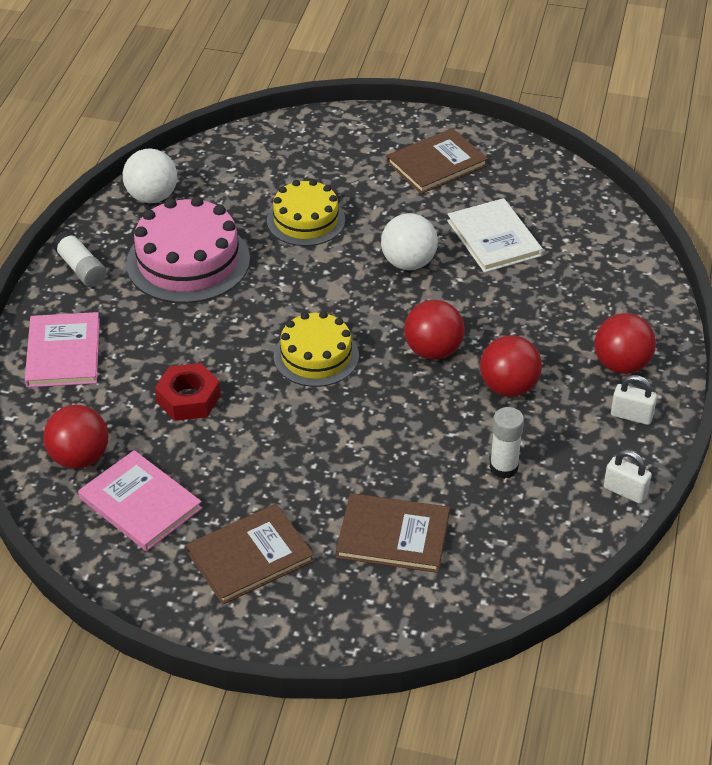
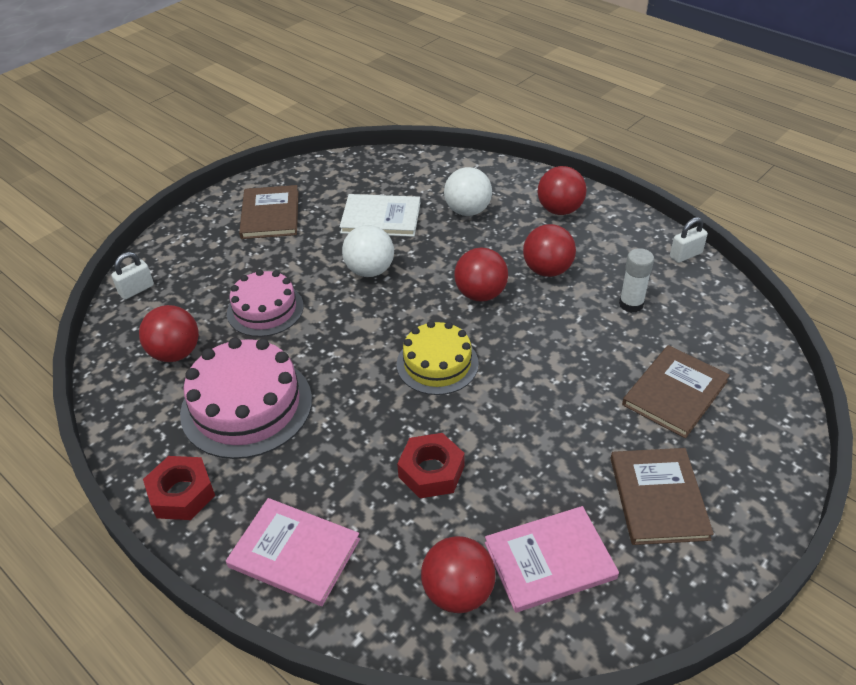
camera: 60 degrees left, 0 degrees up
(81, 268) = (182, 494): white glue stick -> red nut
(152, 197) = (132, 400): white ball -> white ball (467, 211)
(217, 194) = (175, 353): none -> red ball
(306, 220) = (265, 309): yellow cake -> pink cake
(631, 416) = (613, 224): white padlock -> white padlock (136, 290)

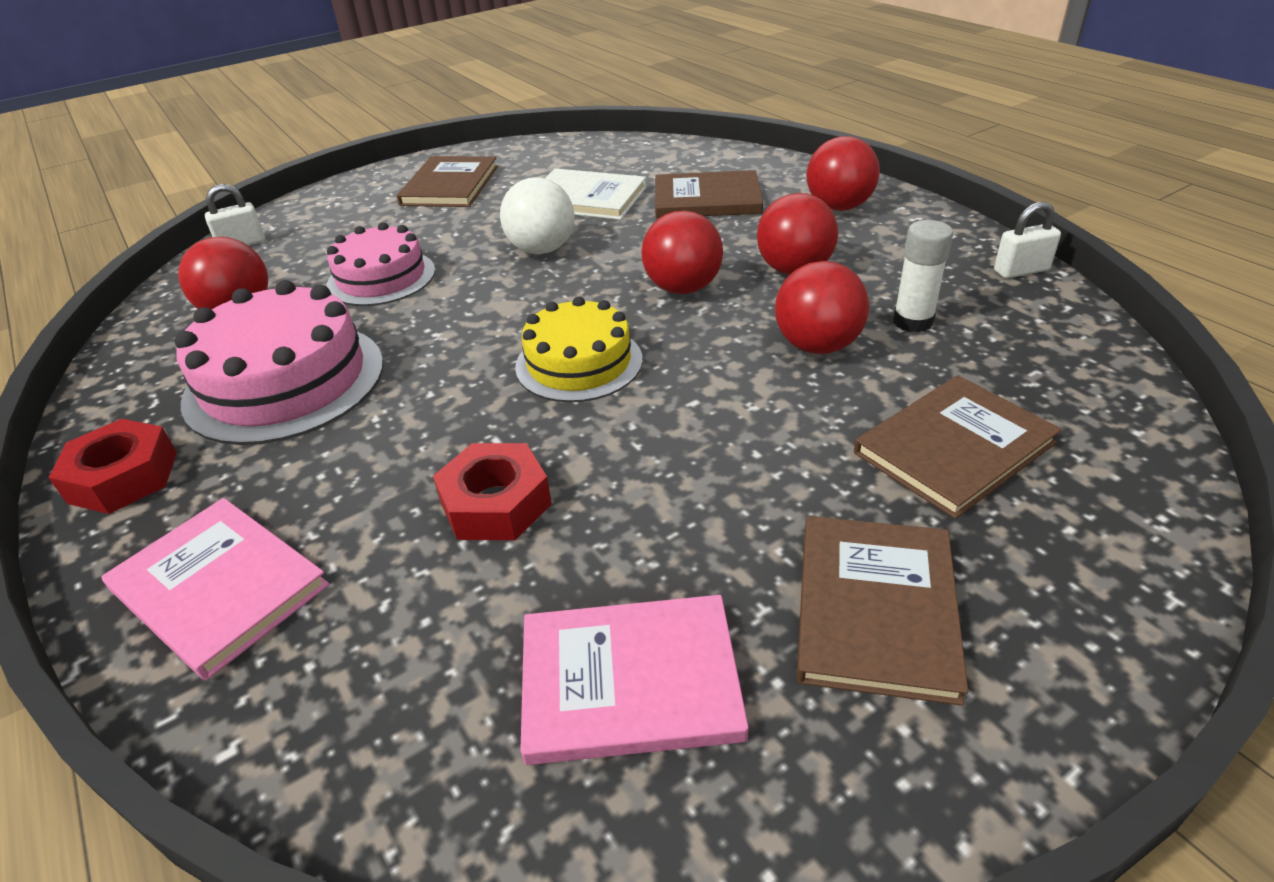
camera: 15 degrees right, 5 degrees down
(458, 592) = (440, 704): red ball -> red ball (817, 346)
(467, 211) = (707, 199): white ball -> brown book

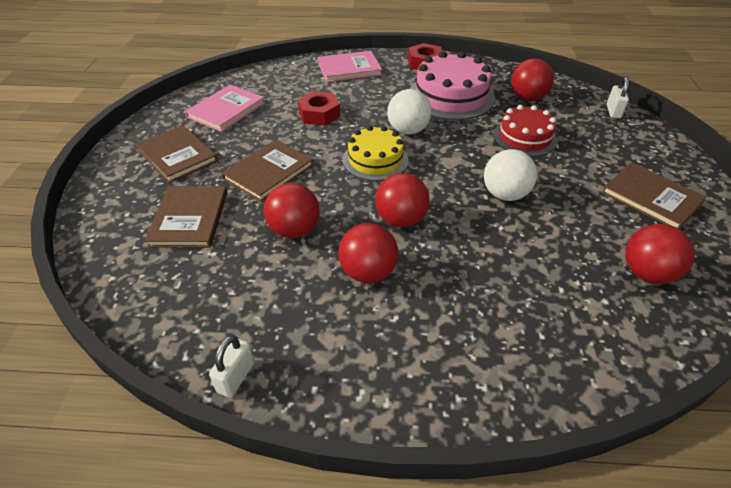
camera: 125 degrees right, 5 degrees up
(381, 278) = (524, 137): pink cake -> red cake
(456, 373) = (408, 130): none -> white ball
(587, 198) = (571, 245): white book -> none
(707, 199) = (513, 300): brown book -> brown book (268, 172)
(839, 207) = (425, 363): red ball -> red ball (647, 273)
(913, 321) = (265, 278): white glue stick -> none

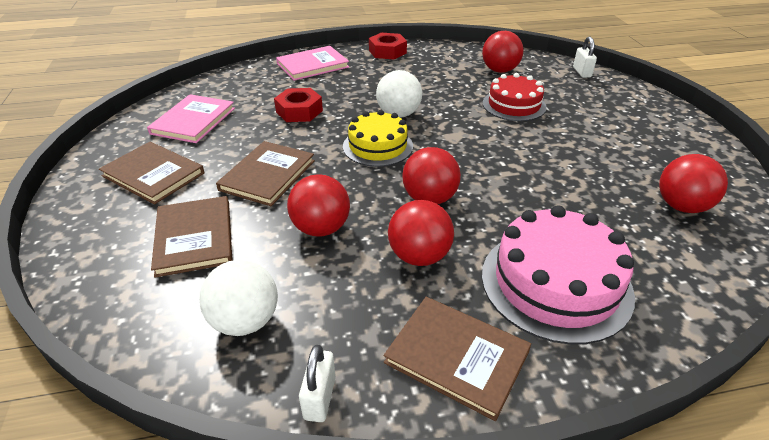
camera: 15 degrees left, 5 degrees down
(451, 96) = (427, 78): pink cake -> pink cake (555, 283)
(505, 194) = (520, 158): white ball -> white ball (245, 321)
(651, 198) = (651, 140): brown book -> brown book (457, 357)

